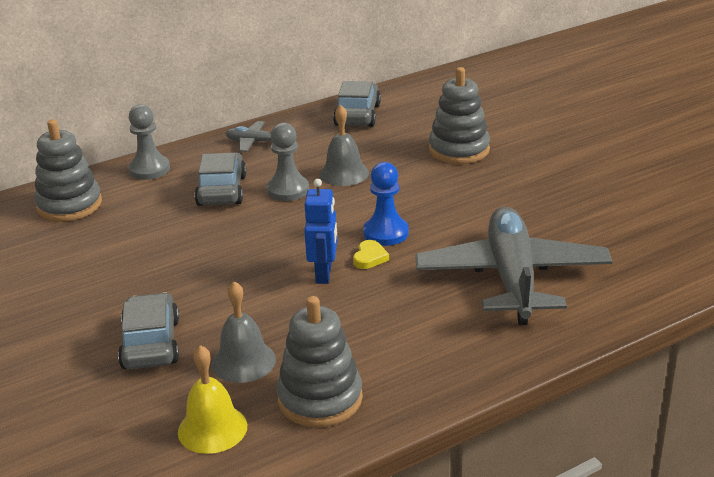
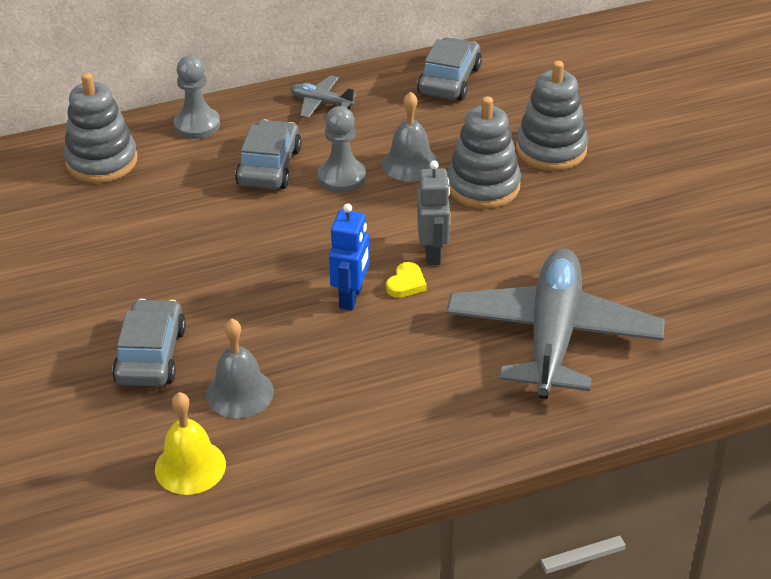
camera: 10 degrees right, 10 degrees up
(320, 399) = (306, 451): grey stacking toy -> grey stacking toy (483, 186)
(386, 233) = (433, 253): blue pawn -> grey robot

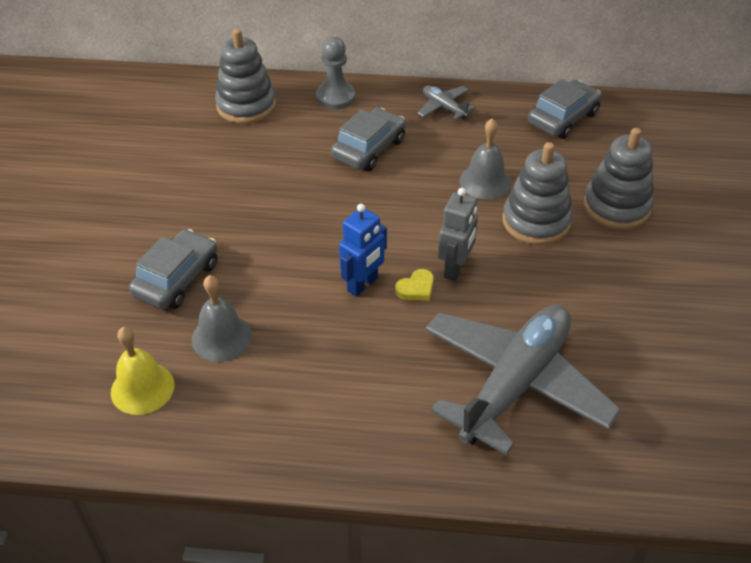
camera: 25 degrees right, 5 degrees up
(342, 177) = (421, 176): grey pawn -> none

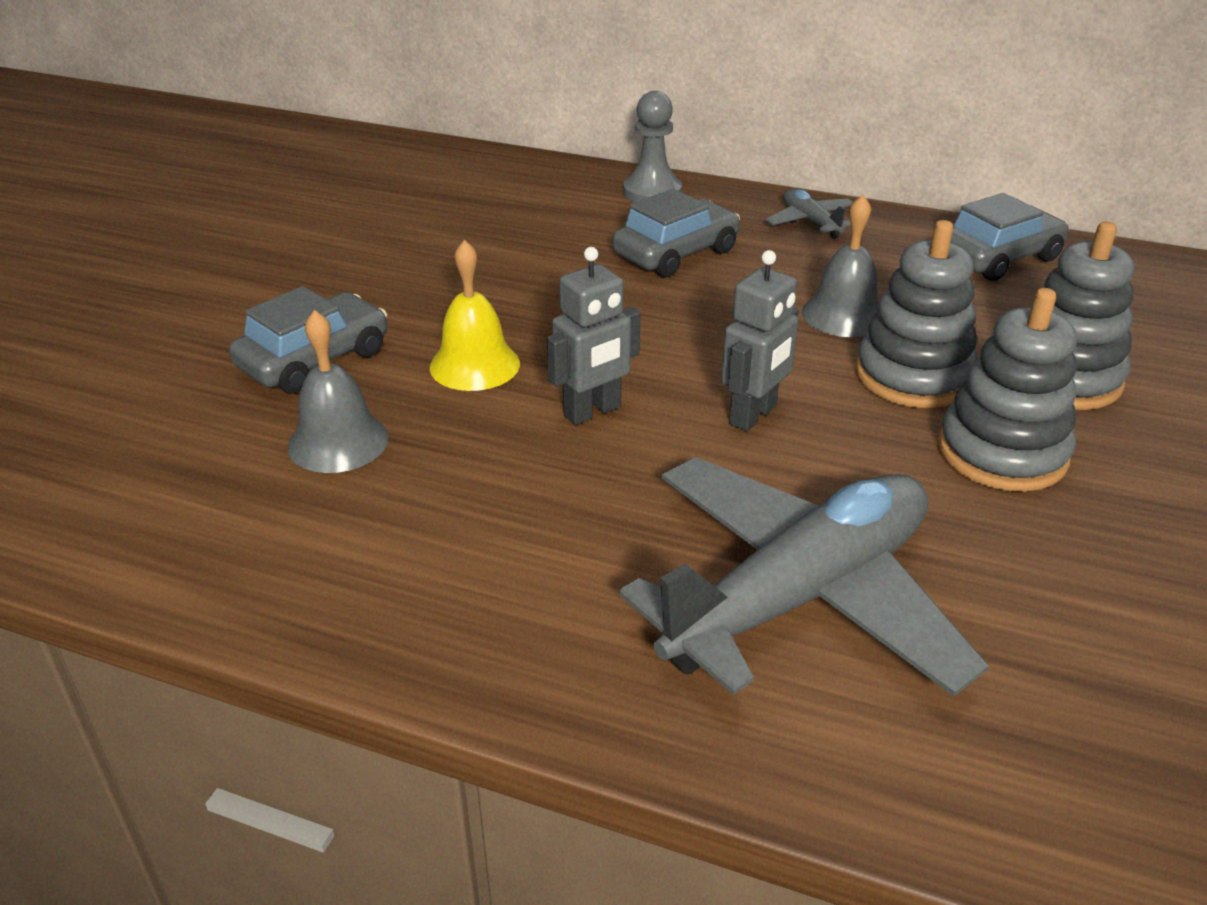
camera: 15 degrees right, 10 degrees down
(142, 388) = (182, 485): yellow bell -> yellow bell (474, 365)
(246, 105) = (520, 186): grey stacking toy -> grey stacking toy (1002, 452)
(363, 285) = (592, 412): blue robot -> grey robot
(416, 288) = (677, 430): yellow heart -> none

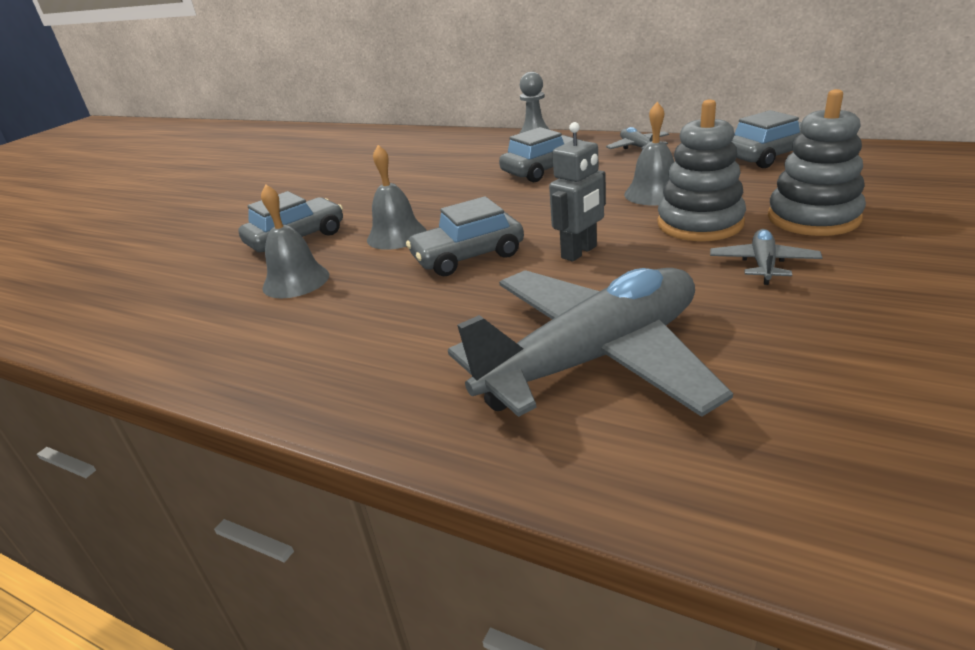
camera: 10 degrees right, 5 degrees down
(474, 365) = (396, 235): yellow bell -> grey bell
(592, 412) = (468, 256): grey robot -> grey car
(1002, 452) = (763, 264): grey stacking toy -> grey plane

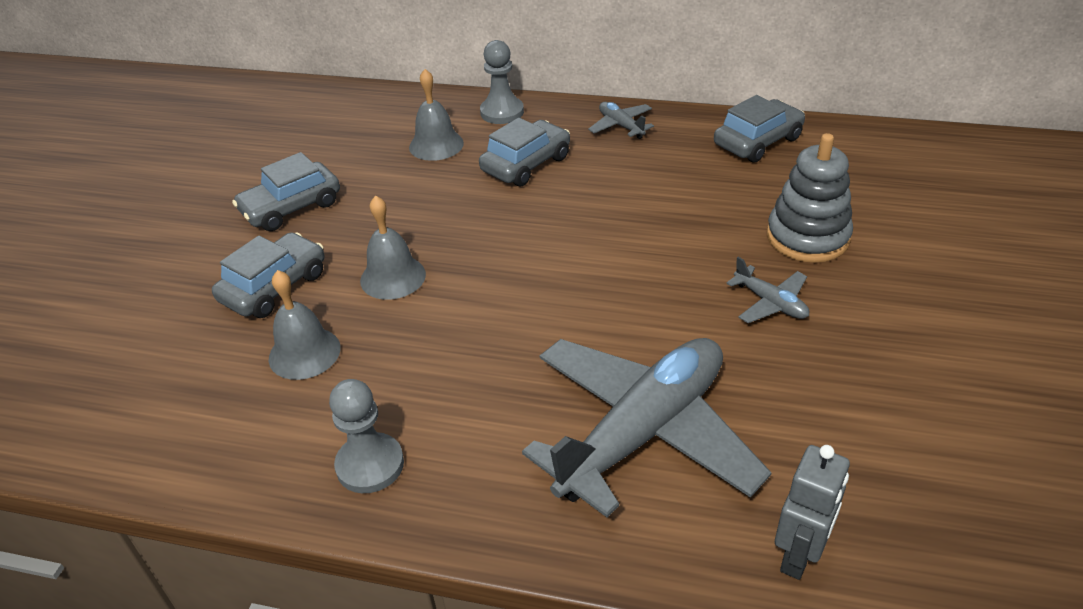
camera: 15 degrees left, 10 degrees up
(308, 363) = (370, 465): none -> grey pawn
(468, 256) = (483, 305): grey car -> grey car (291, 207)
(579, 252) = (597, 294): grey robot -> grey robot (799, 555)
(654, 193) = (652, 203): grey bell -> grey bell (436, 145)
(700, 223) = (705, 248): grey stacking toy -> none
(763, 264) = (770, 303): grey plane -> grey plane turned 135 degrees clockwise

